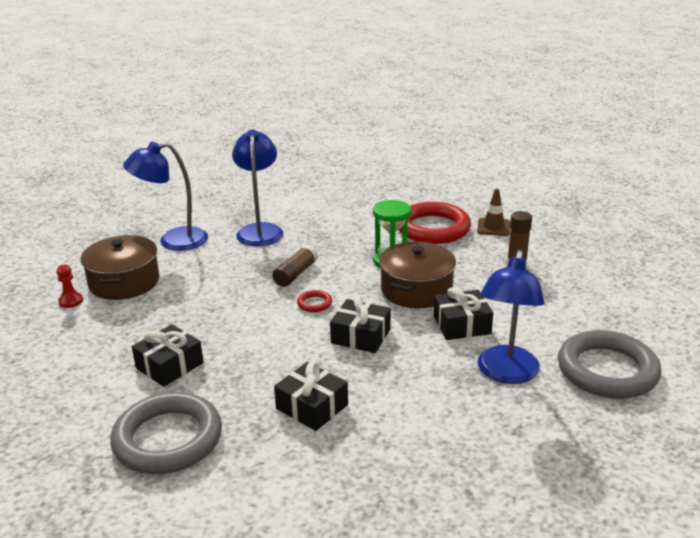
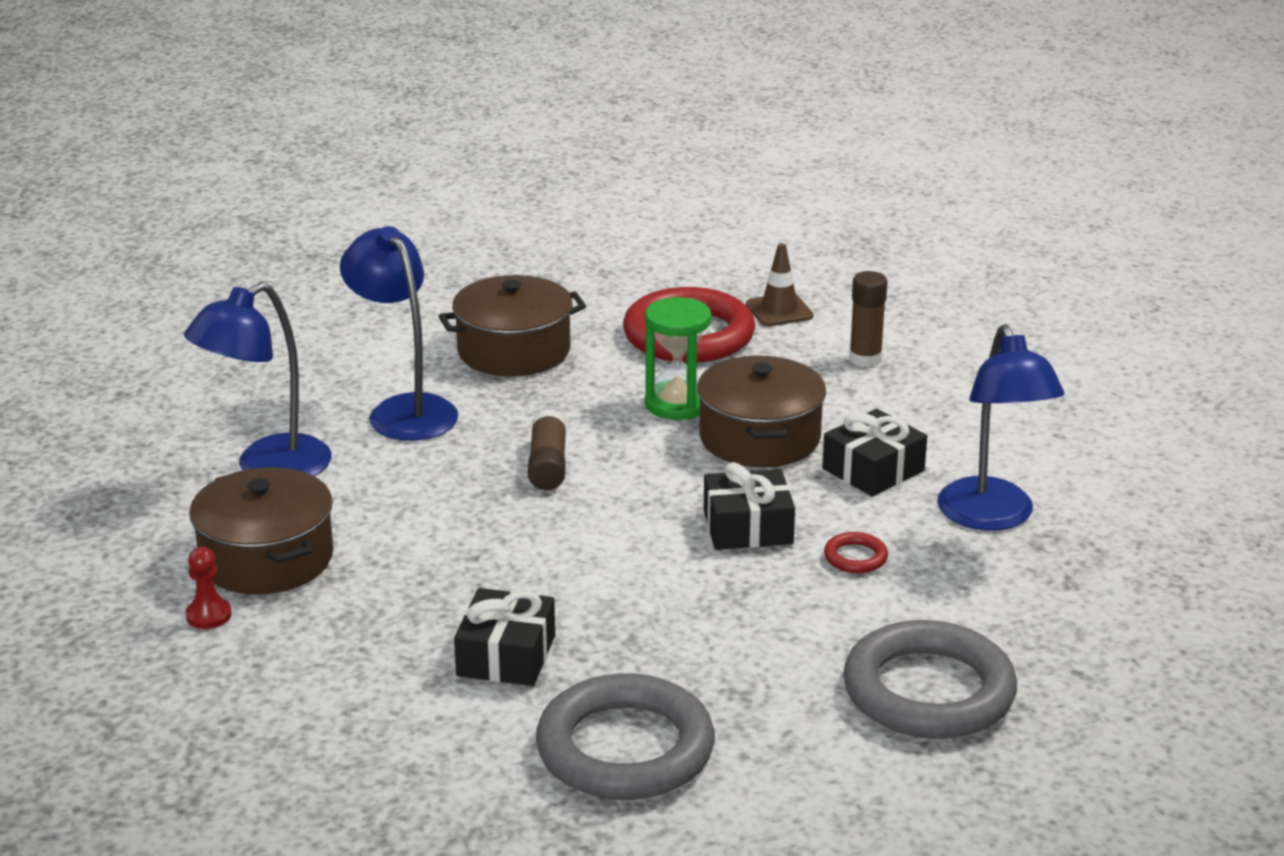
camera: 30 degrees left, 0 degrees up
(312, 407) = (780, 641): black gift -> none
(314, 303) = (628, 501): red ring -> red ring (855, 557)
(339, 215) = (514, 351): none -> brown pot
(607, 370) = (1110, 474): grey ring -> grey ring (928, 691)

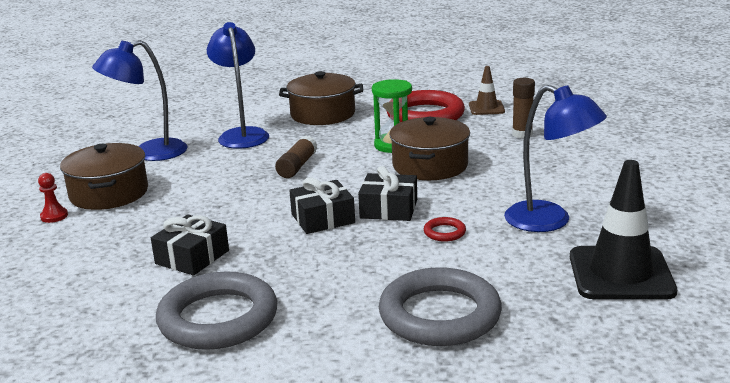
camera: 20 degrees right, 5 degrees down
(873, 470) = (488, 188): black gift -> black gift (323, 218)
(992, 517) = (550, 221): blue lamp -> blue lamp turned 60 degrees counterclockwise
(1128, 590) = (621, 274): none -> black traffic cone

